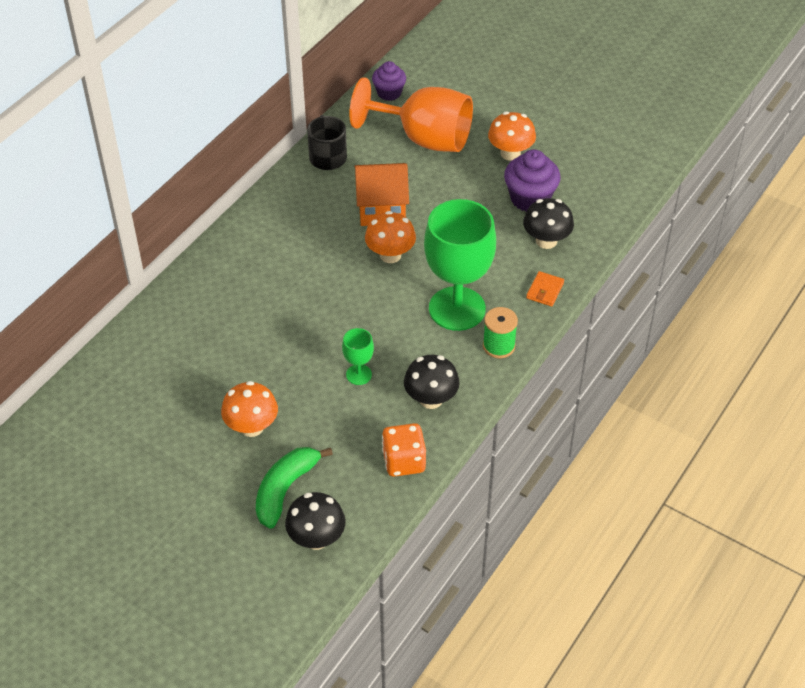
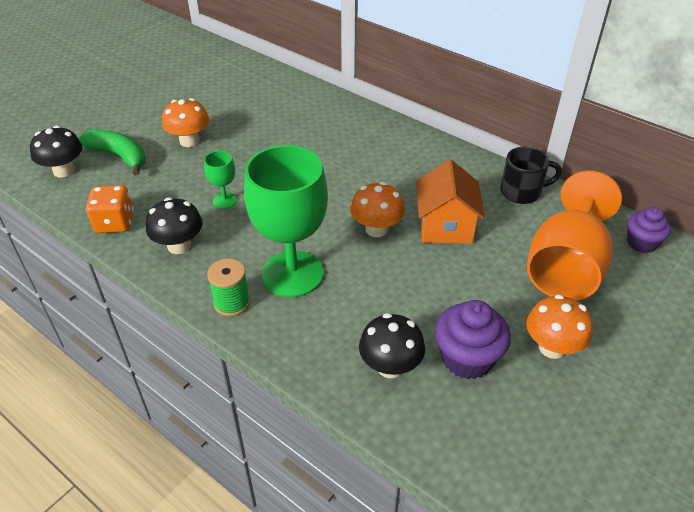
camera: 95 degrees right, 5 degrees down
(545, 290) = (306, 354): orange wallet -> none

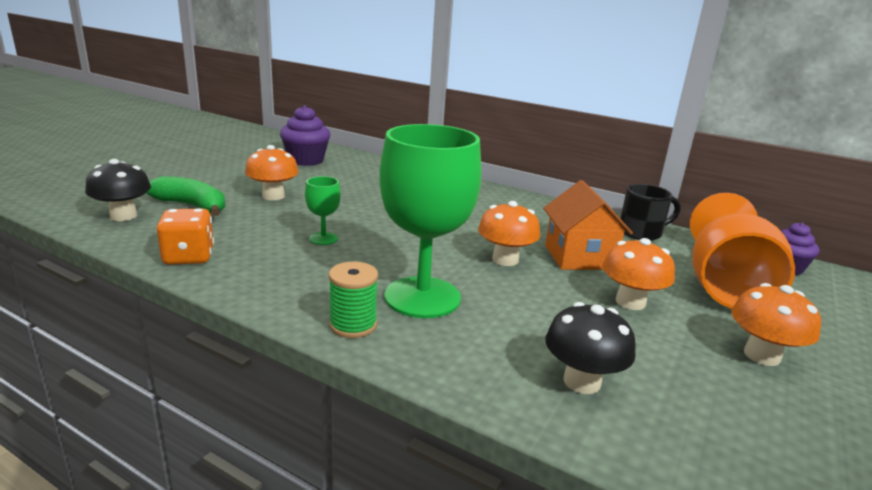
camera: 10 degrees left, 20 degrees down
(179, 245) = (274, 275): black mushroom -> none
(467, 284) = (630, 302): none -> orange mushroom
(467, 358) = (671, 369): purple cupcake -> purple cupcake (306, 160)

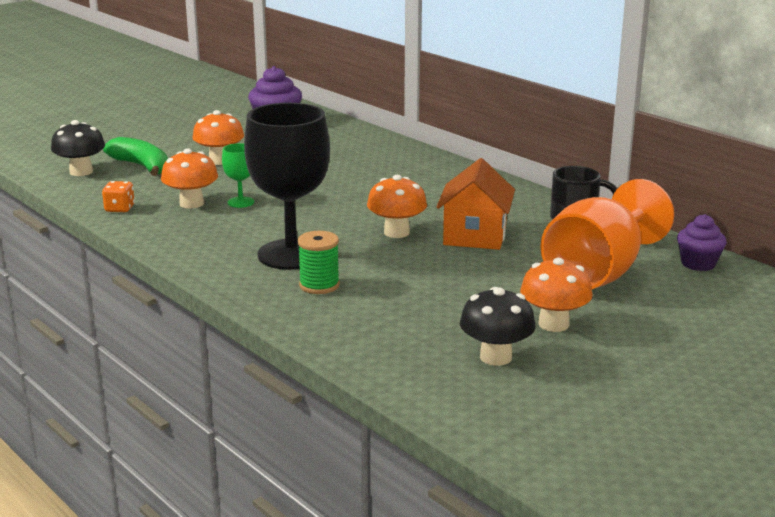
camera: 20 degrees right, 0 degrees up
(189, 257) = (119, 209): orange dice -> orange dice, size x0.66
(353, 325) = (219, 268): green spool -> green spool (319, 285)
(422, 297) = (291, 254): green goblet -> black goblet
(582, 381) = (368, 321): black mushroom -> black mushroom (495, 357)
(630, 302) = (480, 276): orange mushroom -> orange mushroom (191, 203)

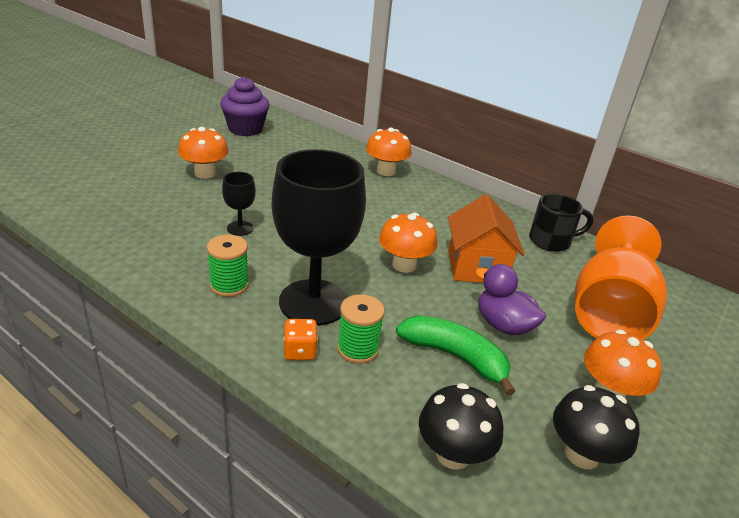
camera: 15 degrees left, 10 degrees up
(81, 172) = (65, 190): black mushroom -> black mushroom (453, 454)
(119, 209) = (115, 241): orange dice -> orange dice (300, 351)
(142, 166) = (128, 181): green banana -> green banana (455, 357)
(191, 203) = (190, 231): orange mushroom -> orange mushroom (386, 171)
(215, 241) = (229, 285): none -> green spool
(240, 202) = (240, 228): green goblet -> black goblet
(475, 277) = (503, 325): none -> purple duck
(698, 264) = (681, 294): purple cupcake -> none

